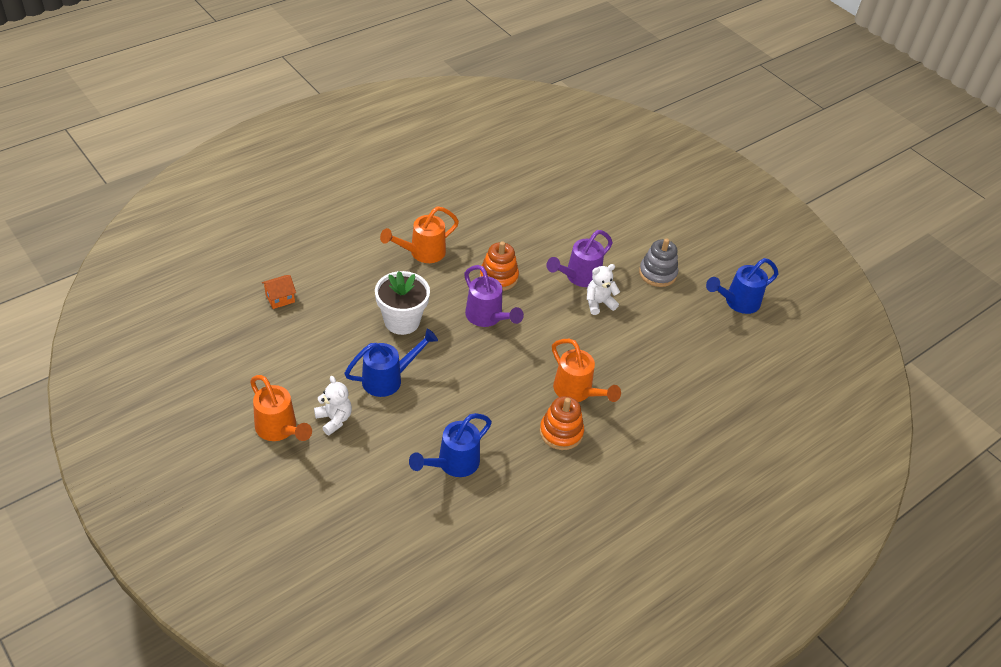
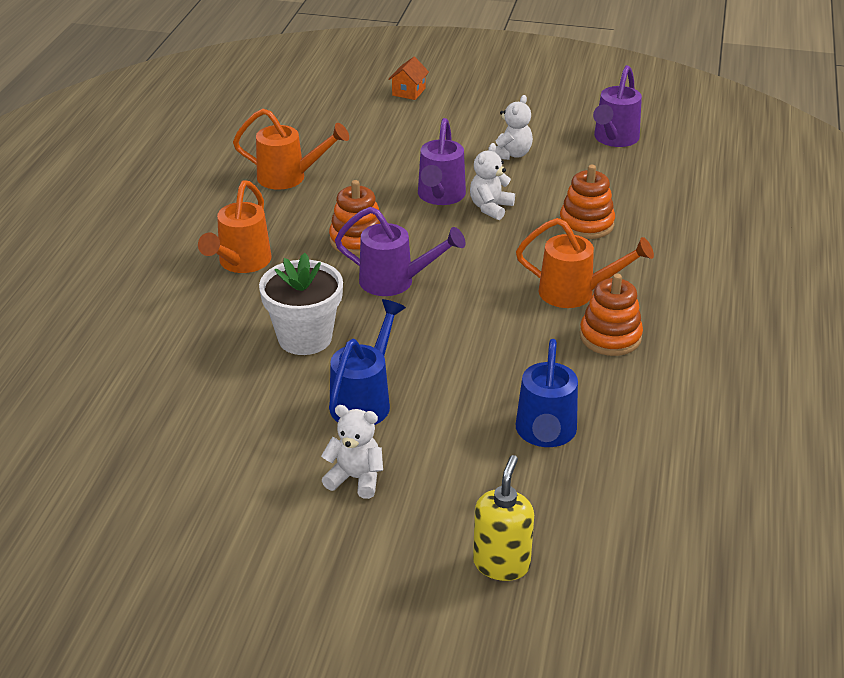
camera: 35 degrees left, 10 degrees down
(280, 298) = (121, 400): orange house -> orange house (408, 92)
(280, 430) = (303, 531): orange watering can -> orange watering can (290, 178)
(345, 516) = (501, 564): none -> yellow soap dispenser
(642, 351) = (586, 224): none -> orange stacking toy
(657, 273) = (511, 154): grey stacking toy -> white teddy bear
(737, 302) = (613, 140): blue watering can -> purple watering can

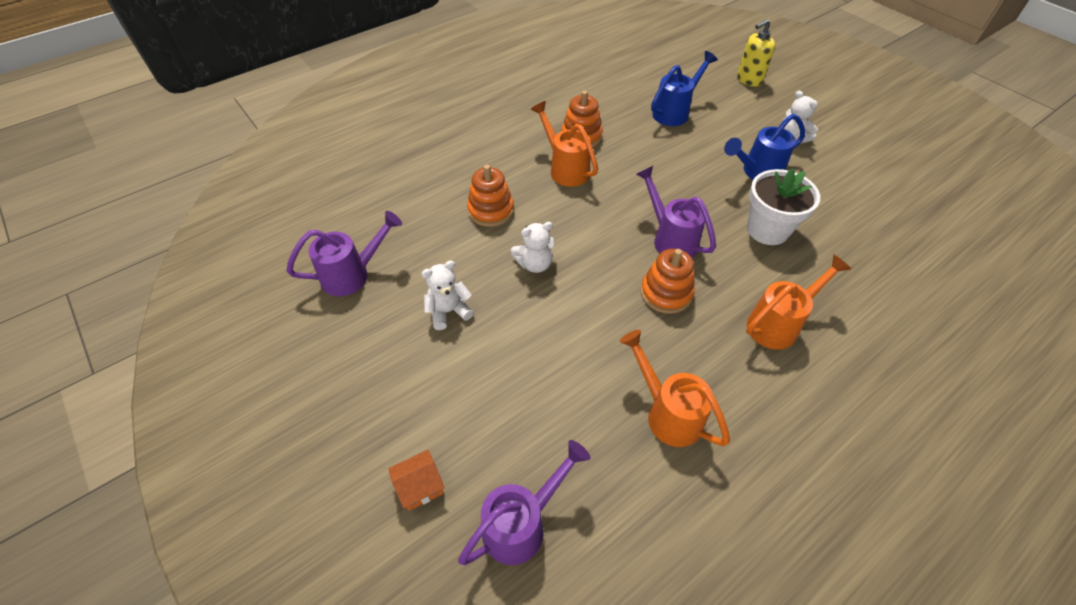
camera: 140 degrees left, 15 degrees up
(440, 197) = (559, 299): purple watering can -> purple watering can (523, 523)

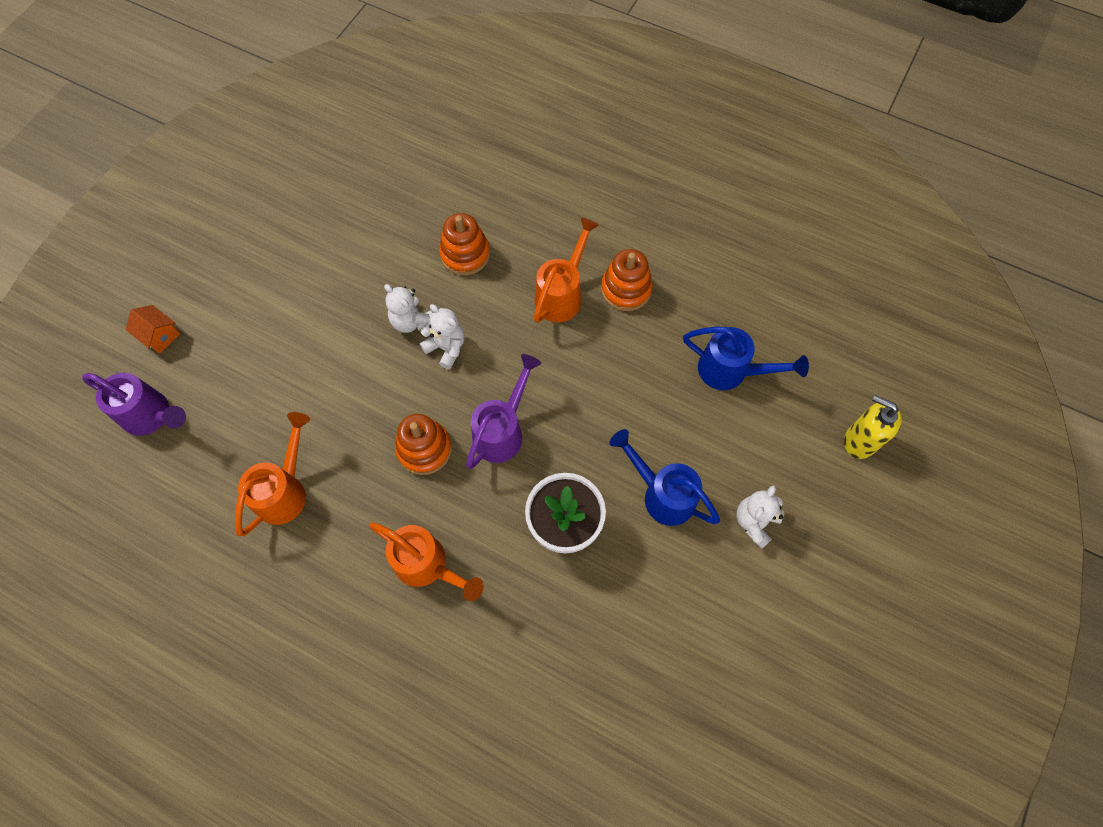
camera: 65 degrees right, 15 degrees up
(353, 274) = (336, 188): purple watering can -> none
(448, 311) = (326, 277): white teddy bear -> white teddy bear (446, 348)

